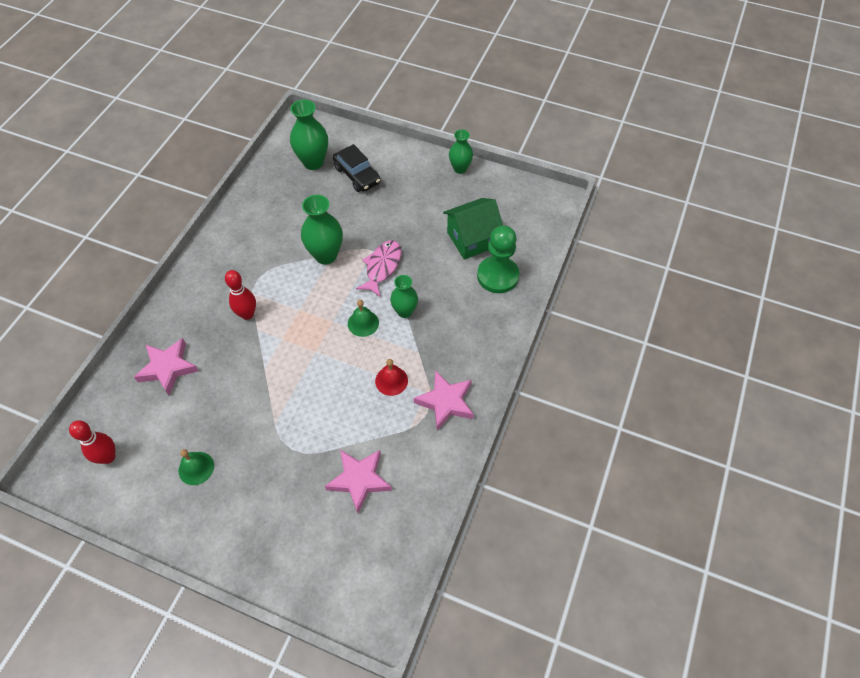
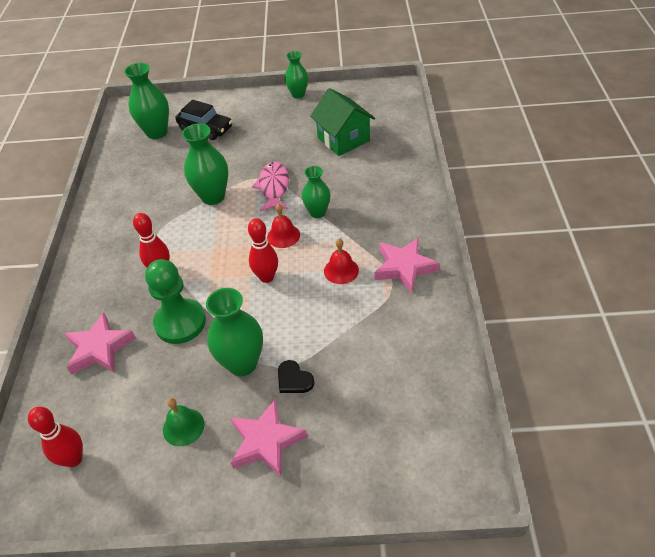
camera: 20 degrees left, 10 degrees down
(266, 433) = (242, 363): none -> green vase
(298, 466) = (294, 379): none -> black heart
(327, 359) = (266, 277): none -> red bowling pin
(359, 480) = (364, 365): pink star -> pink star (266, 442)
(363, 323) = (283, 236): green bell -> red bell
(472, 239) = (343, 139): green house -> green house turned 75 degrees counterclockwise
(497, 276) = (384, 157): green pawn -> green pawn (180, 322)

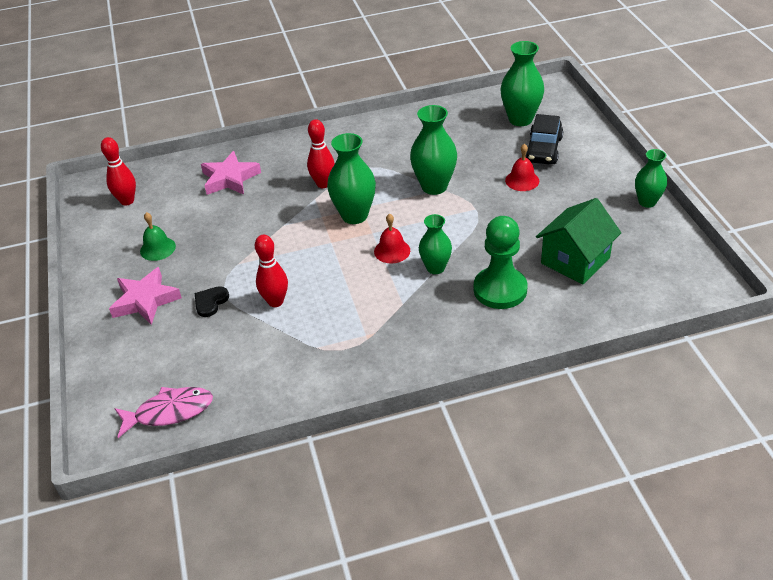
camera: 75 degrees right, 5 degrees down
(180, 322) = (264, 214): green pawn -> green pawn (500, 290)
(242, 363) = (224, 265): green vase -> green vase (354, 215)
(266, 277) = (331, 253): red bowling pin -> red bowling pin (275, 302)
(274, 187) = (465, 225): pink fish -> pink fish (169, 412)
(341, 270) = (352, 305): red bell -> red bell (522, 180)
(404, 268) = (369, 355): pink star -> none

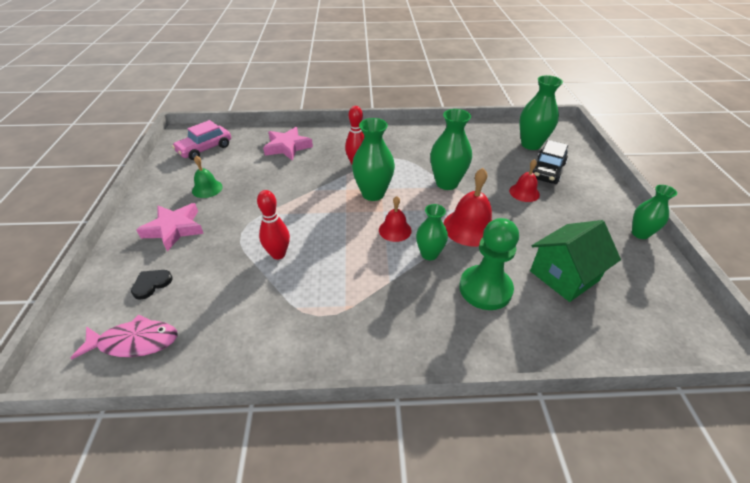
camera: 10 degrees right, 0 degrees up
(127, 201) = (205, 149): red bowling pin -> pink car
(210, 302) = (224, 242): black heart -> black heart (151, 284)
(471, 231) = (470, 227): none -> red bell

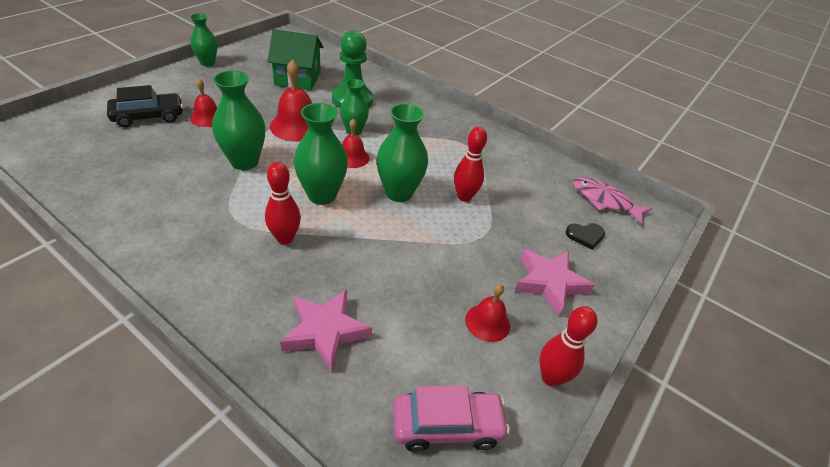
camera: 145 degrees left, 0 degrees up
(158, 185) = (551, 377): none -> red bowling pin
(207, 188) = (487, 322): green bell -> red bell
(531, 144) = (91, 140): green vase -> green vase (399, 193)

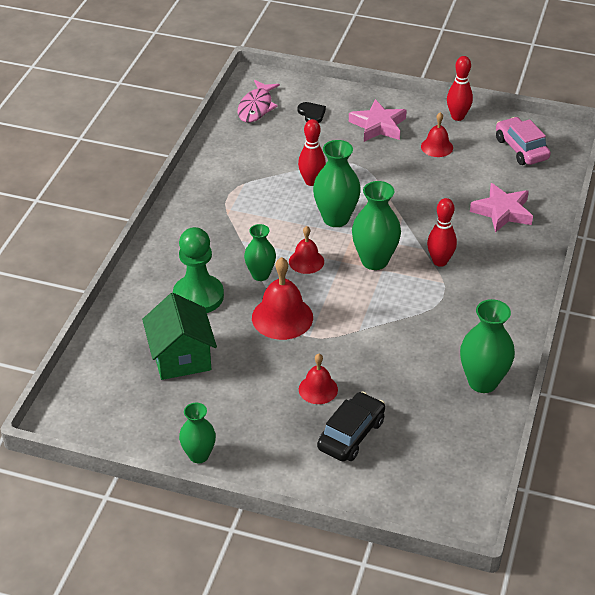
camera: 105 degrees left, 0 degrees up
(148, 117) = (351, 434): black car -> black car turned 75 degrees clockwise
(244, 161) = (367, 327): green vase -> green vase (482, 382)

